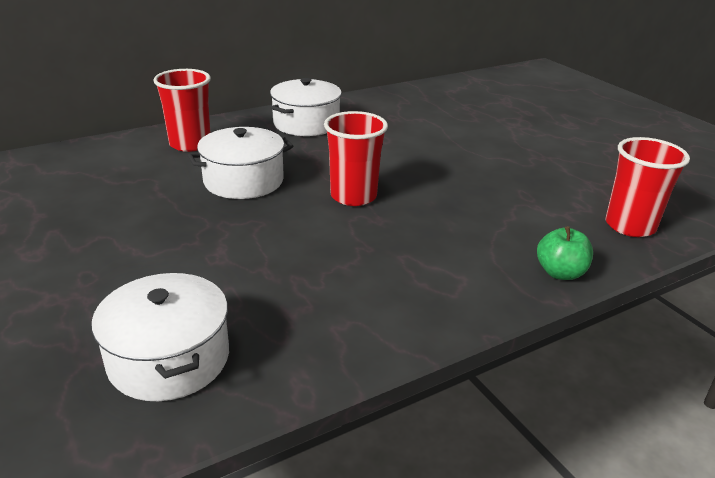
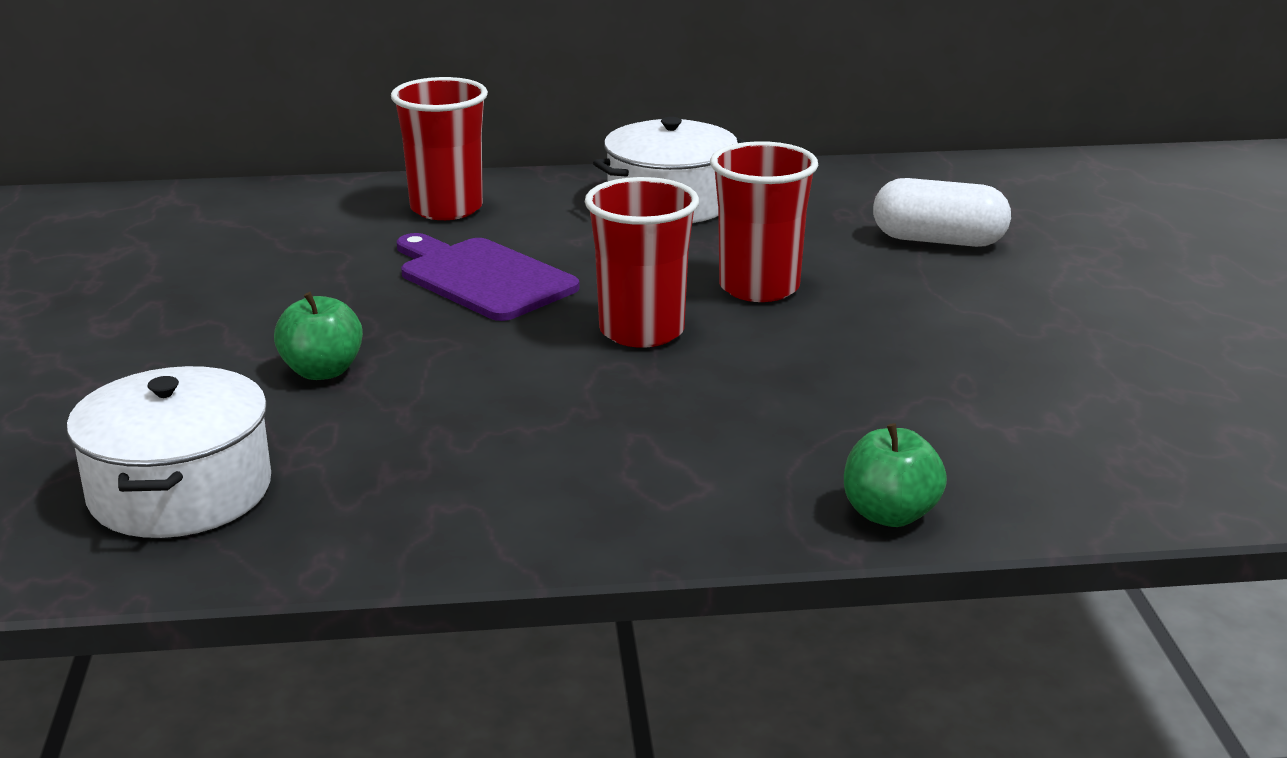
camera: 25 degrees right, 5 degrees down
(197, 255) = (322, 371): none -> green apple
(243, 181) = (482, 278): white pot -> purple cutting board
(447, 124) = (938, 240): none -> white capsule
(630, 226) = (1121, 471): red cup -> red cup (759, 287)

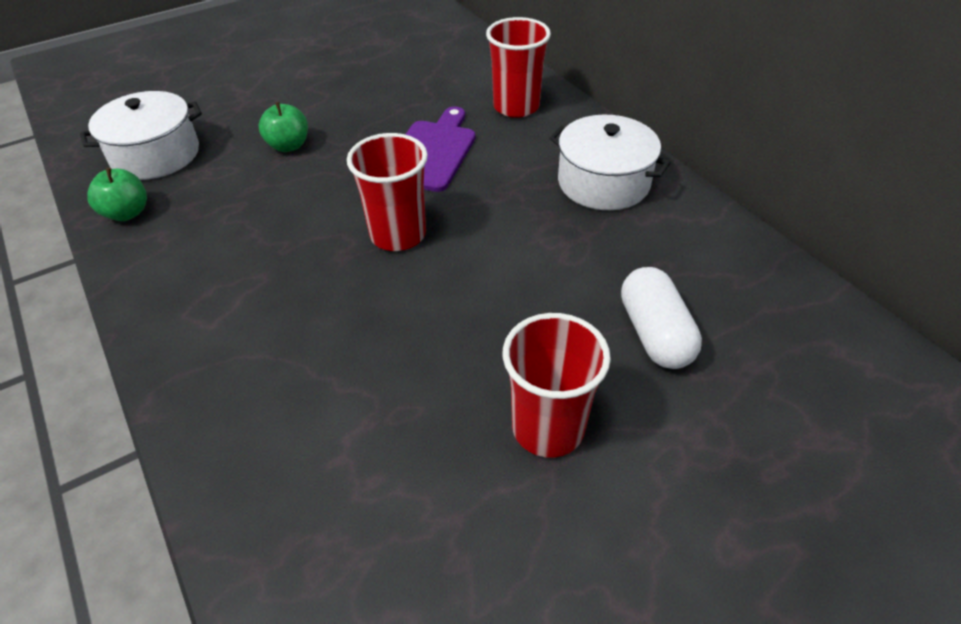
camera: 65 degrees right, 20 degrees up
(759, 287) = (496, 264): red cup -> red cup (548, 428)
(890, 514) = (198, 421): green apple -> green apple (127, 213)

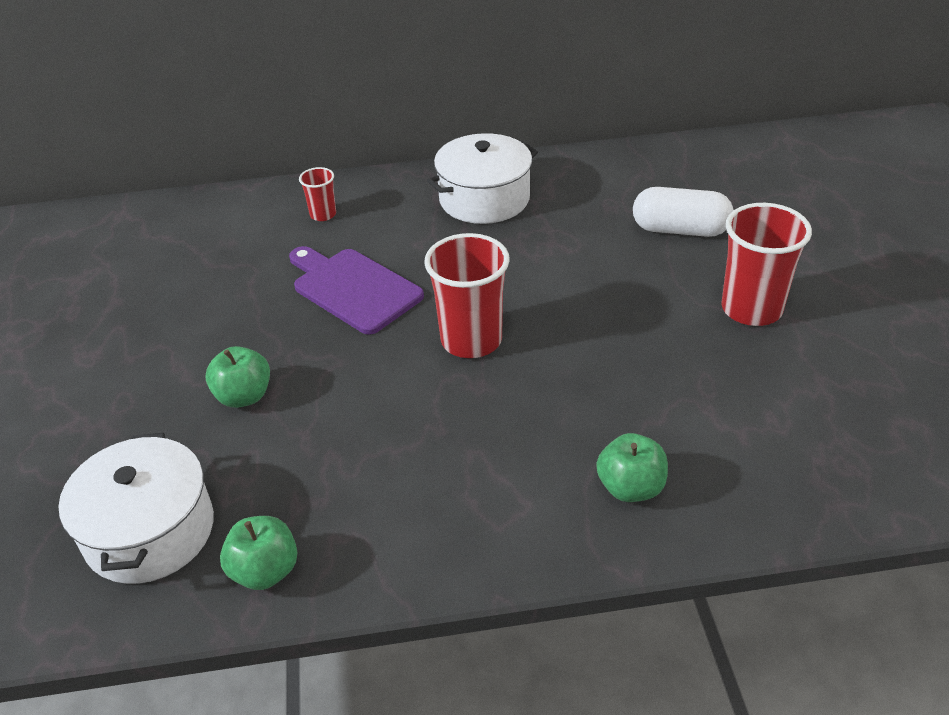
camera: 65 degrees left, 5 degrees down
(244, 387) = (630, 487): none -> green apple
(516, 107) = (323, 214): red cup -> red cup, size x0.51

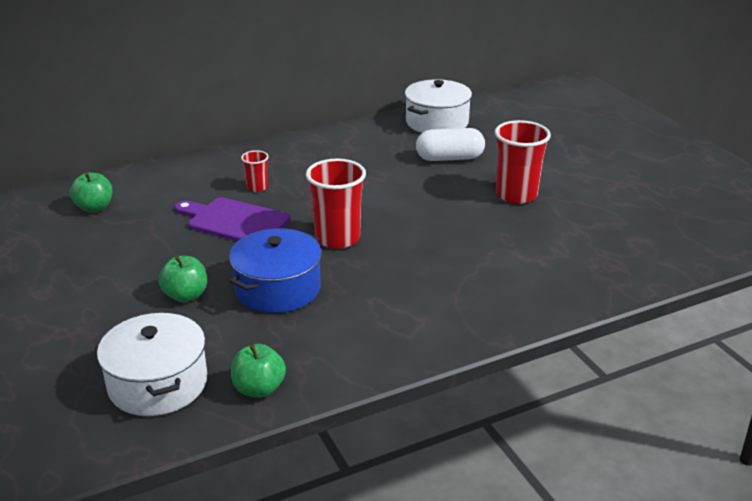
camera: 20 degrees left, 10 degrees down
(323, 214) = (186, 181): red cup -> red cup (257, 187)
(360, 409) = (278, 289): none -> blue pot
(484, 199) = (304, 157): white pot -> white pot (437, 122)
(630, 487) = (485, 300): green apple -> green apple (94, 208)

